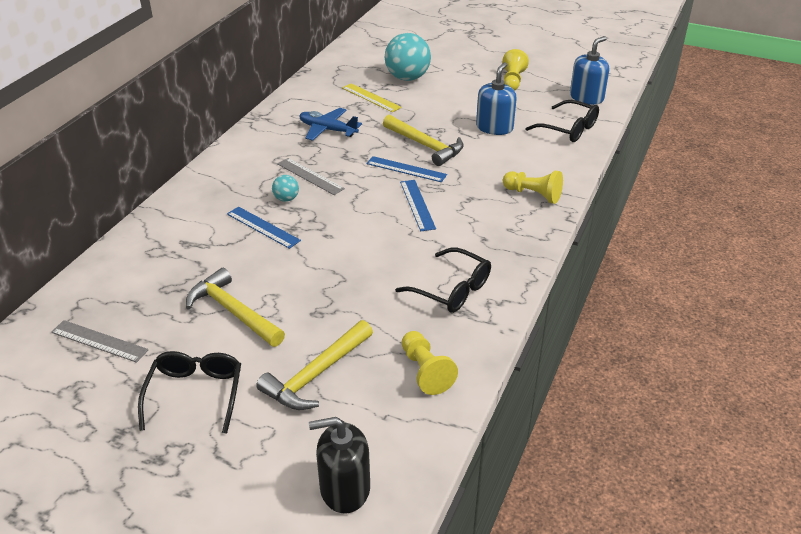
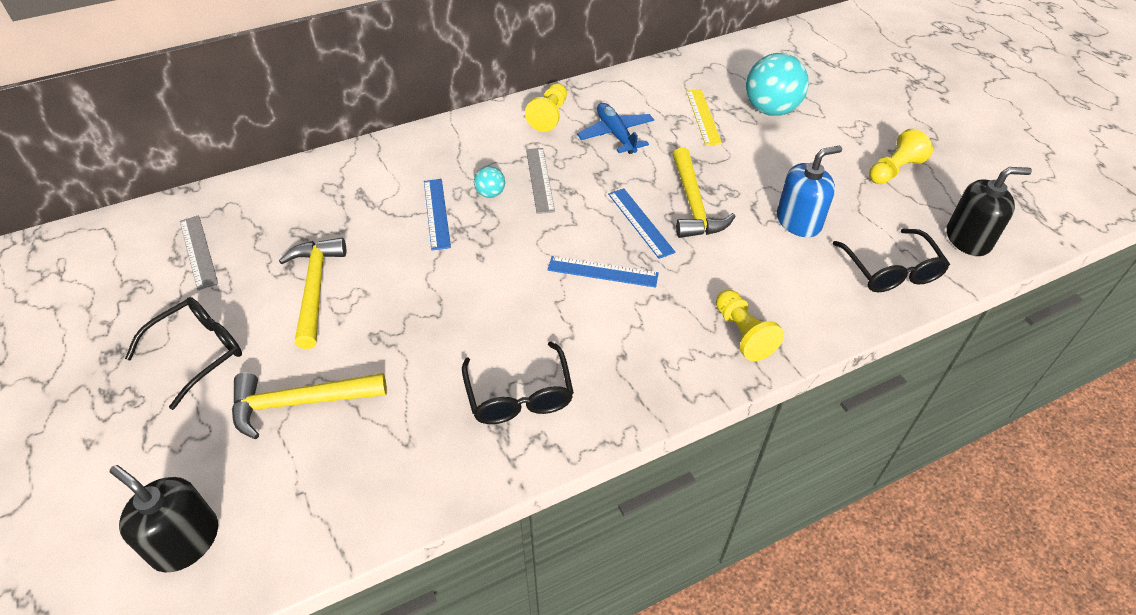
camera: 40 degrees right, 10 degrees up
(417, 205) = (602, 272): blue ruler -> blue ruler turned 75 degrees clockwise
(425, 371) = (387, 471): yellow pawn -> yellow pawn (549, 116)
(586, 97) = (968, 239): blue soap dispenser -> black soap dispenser

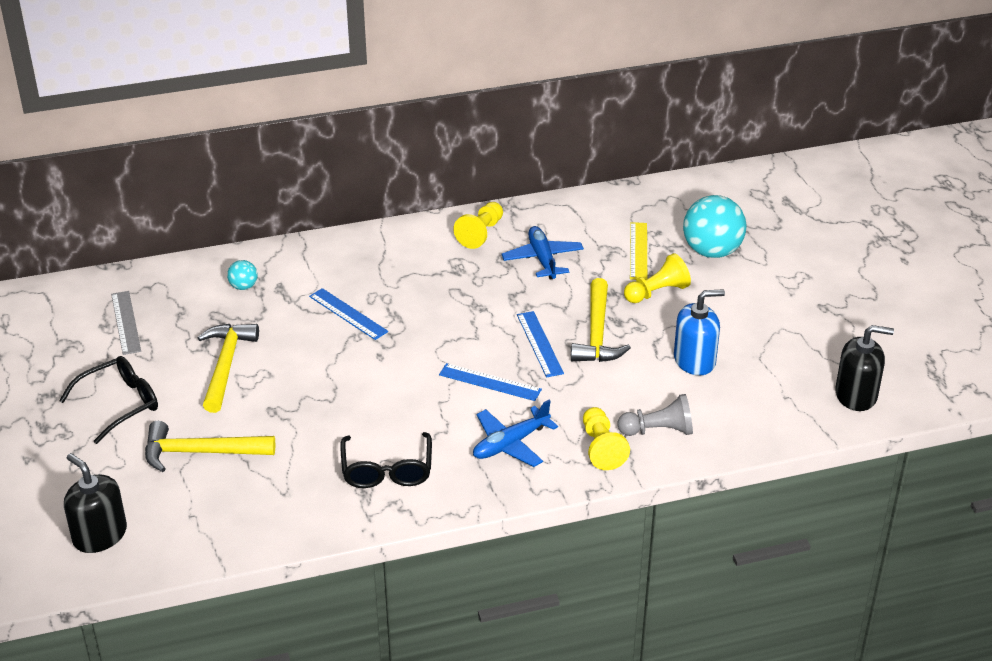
camera: 10 degrees right, 10 degrees down
(437, 213) = (348, 314): blue ruler -> blue ruler turned 45 degrees counterclockwise
(490, 193) = (403, 301): turquoise ball -> turquoise ball (243, 286)
(539, 180) = (454, 294): grey ruler -> none
(645, 342) = (510, 444): none -> blue plane
(793, 305) = (658, 430): none -> grey pawn
(891, 271) = (765, 413): black glasses -> none
(894, 170) = (813, 324): yellow pawn -> yellow pawn (657, 292)

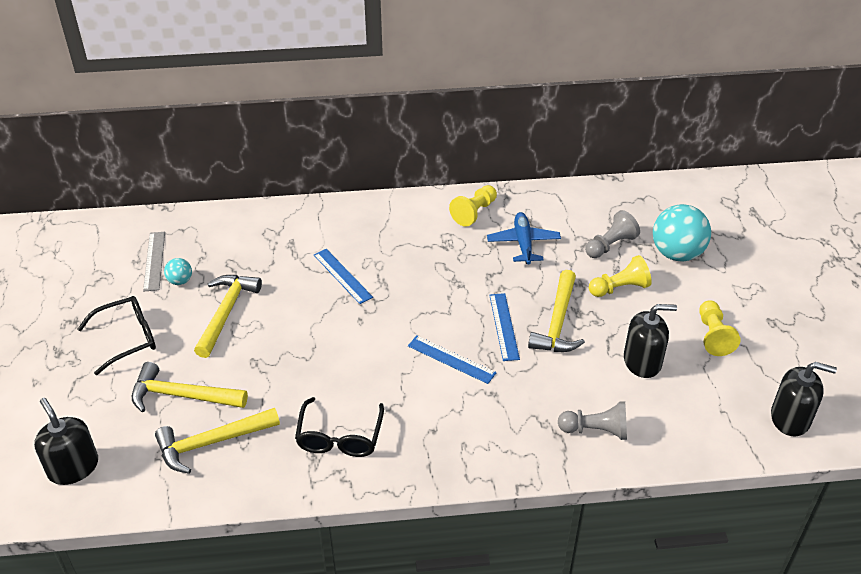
camera: 10 degrees right, 5 degrees up
(243, 286) = (261, 239): turquoise ball -> turquoise ball (180, 281)
(248, 493) = (212, 443): none -> yellow hammer
(510, 444) = (457, 425): blue plane -> none
(601, 448) = (539, 441): yellow pawn -> yellow pawn (713, 336)
(638, 251) = (610, 245): yellow ruler -> grey pawn
(694, 360) = (642, 361): blue soap dispenser -> black soap dispenser

